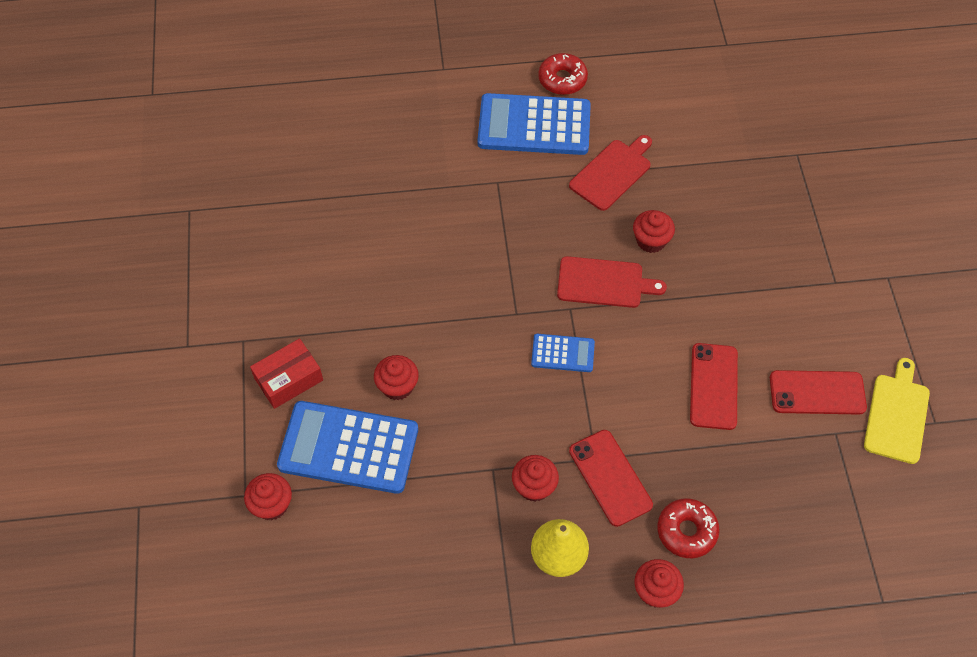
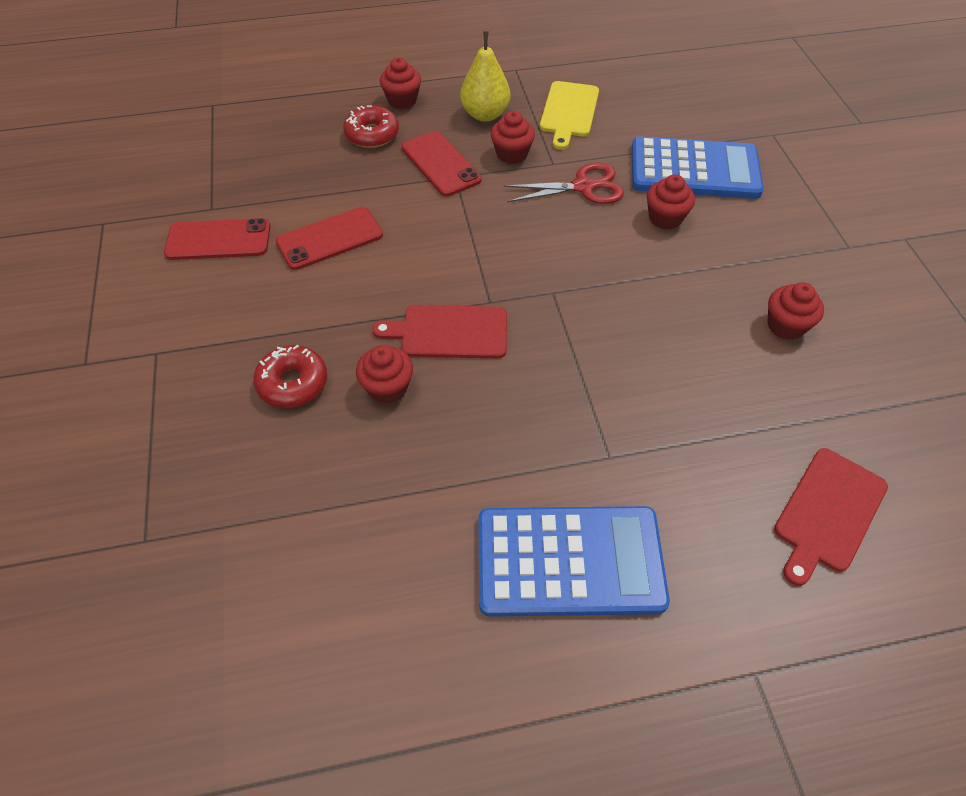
camera: 175 degrees right, 5 degrees down
(272, 505) = (745, 130): red cupcake -> red cupcake (785, 325)
(289, 379) = (780, 216): red box -> none
(467, 433) = (583, 187): none -> red scissors
(562, 79) = (532, 667): red donut -> red donut (293, 383)
(563, 353) = (494, 257): blue calculator -> none
(612, 173) = (440, 485): red cutting board -> red cutting board (828, 513)
(713, 386) = (330, 238): red phone -> red phone turned 60 degrees clockwise
(897, 415) = (140, 227): yellow cutting board -> yellow cutting board (569, 112)

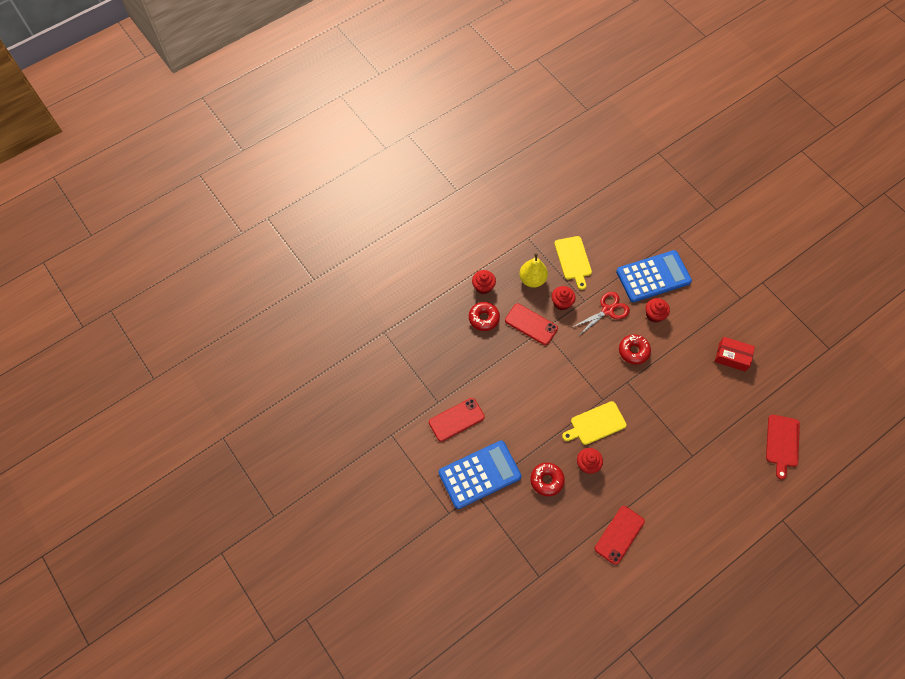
camera: 25 degrees left, 10 degrees up
(330, 238) = (508, 395): red phone -> red phone (619, 535)
(449, 332) = (596, 424): red cutting board -> yellow cutting board
(569, 561) = (701, 508): blue calculator -> blue calculator (479, 474)
(593, 254) = (633, 351): none -> red donut
(785, 325) = (732, 357): red cupcake -> red box

